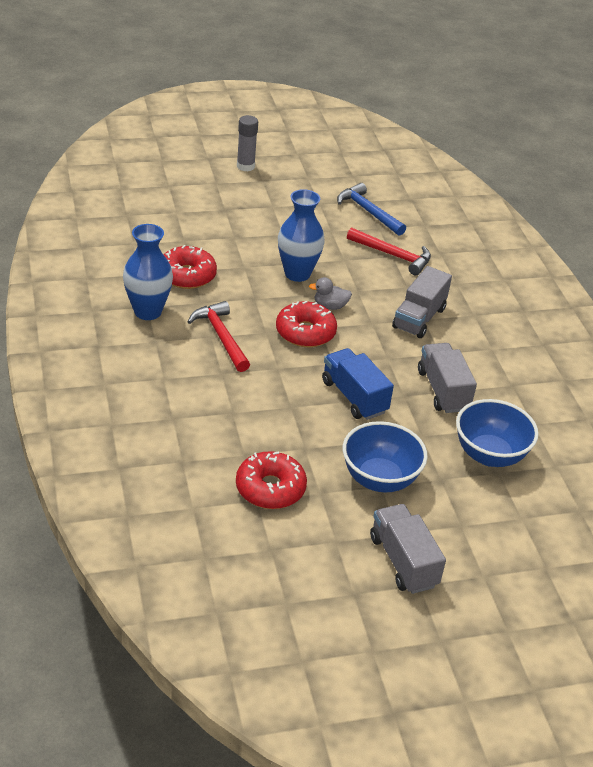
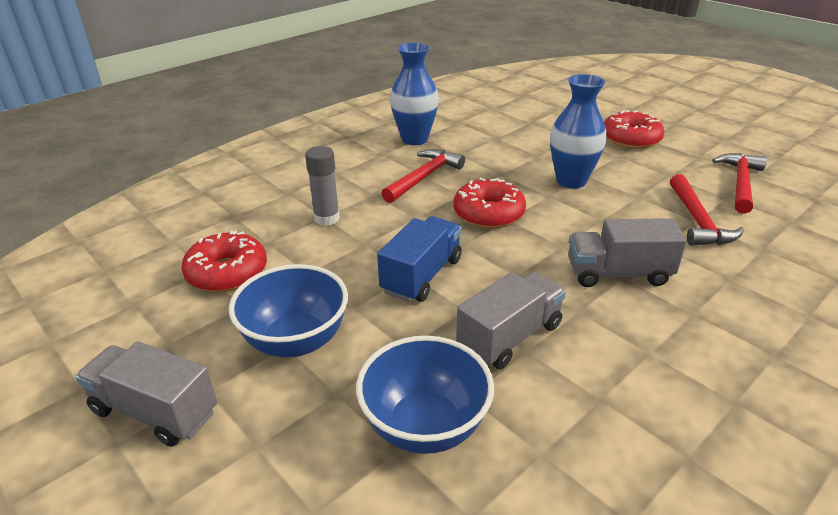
camera: 65 degrees right, 5 degrees down
(187, 275) = (485, 138): red donut -> red donut (630, 139)
(245, 166) = (678, 111): grey glue stick -> grey glue stick (327, 218)
(330, 306) = (550, 213): grey duck -> none
(368, 212) = (740, 183): blue hammer -> red hammer
(403, 561) = (155, 411): grey truck -> grey truck turned 105 degrees counterclockwise

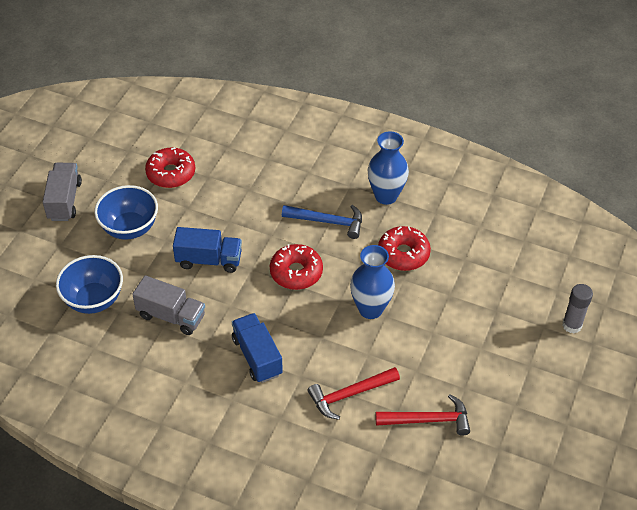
camera: 65 degrees right, 15 degrees up
(327, 218) = (247, 192): grey glue stick -> grey glue stick (572, 325)
(424, 177) = (328, 222): red hammer -> blue hammer
(618, 273) = (257, 356): grey truck -> blue truck
(630, 139) = (472, 336): red donut -> red donut (403, 254)

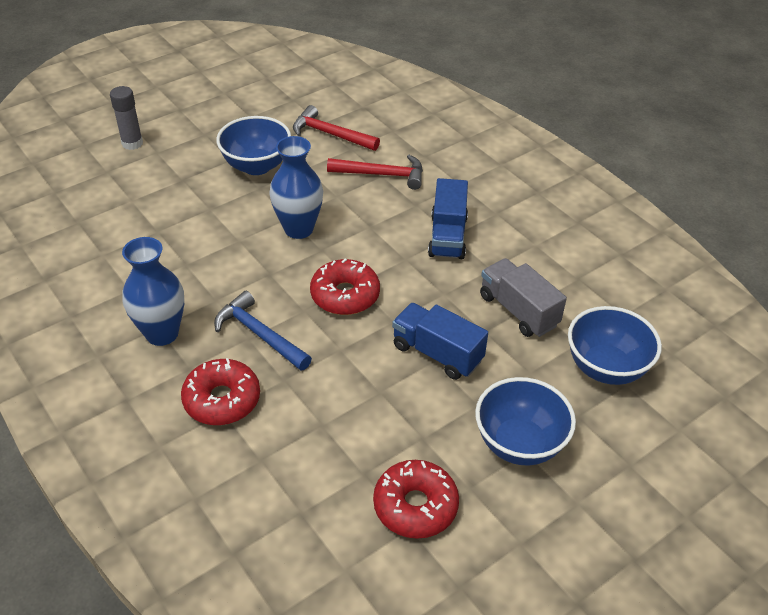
camera: 150 degrees left, 5 degrees down
(64, 201) = (602, 537): grey truck -> none
(403, 254) = (212, 263): red donut -> red donut (222, 400)
(455, 352) = (256, 166): none -> blue bowl

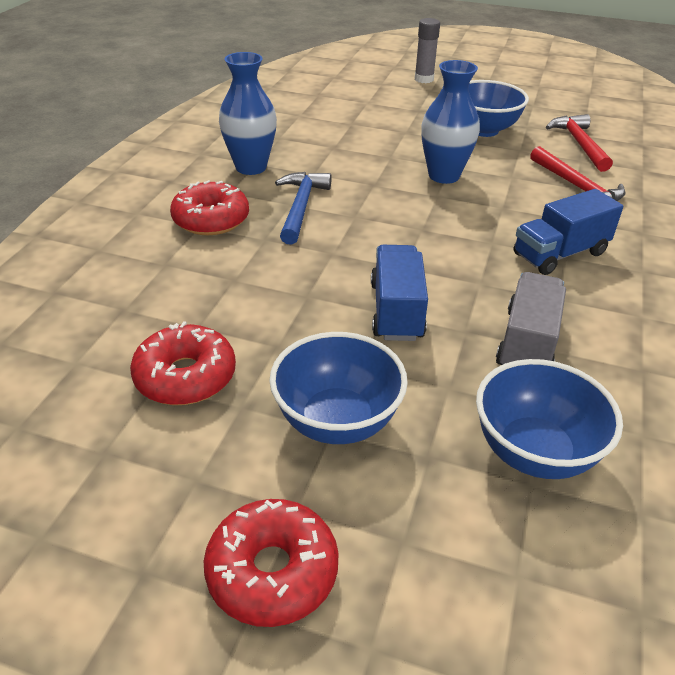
camera: 55 degrees right, 5 degrees down
(345, 295) = (400, 229): red donut -> red donut (272, 571)

